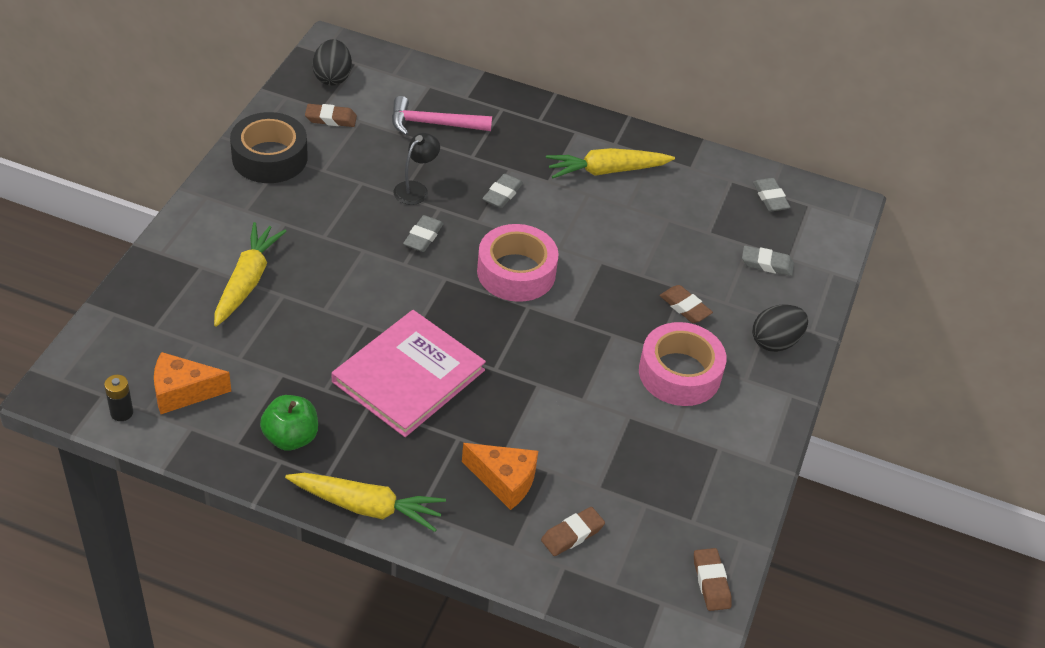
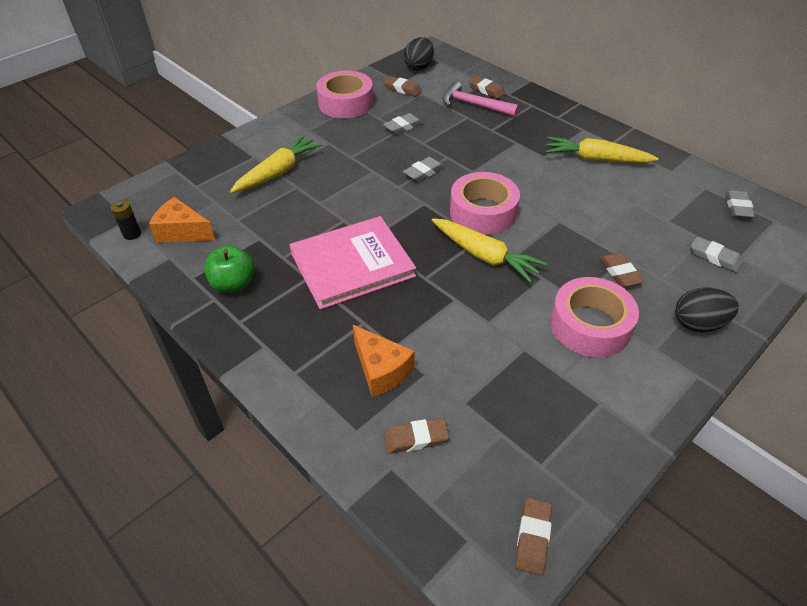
camera: 30 degrees right, 0 degrees up
(269, 157) = (346, 103): black tape -> pink tape
(366, 507) = (254, 355): yellow carrot -> yellow carrot (484, 256)
(415, 189) = (436, 141): black lamp -> none
(437, 97) = (486, 90): none -> brown eraser
(502, 194) = (501, 158): grey eraser -> grey eraser (403, 127)

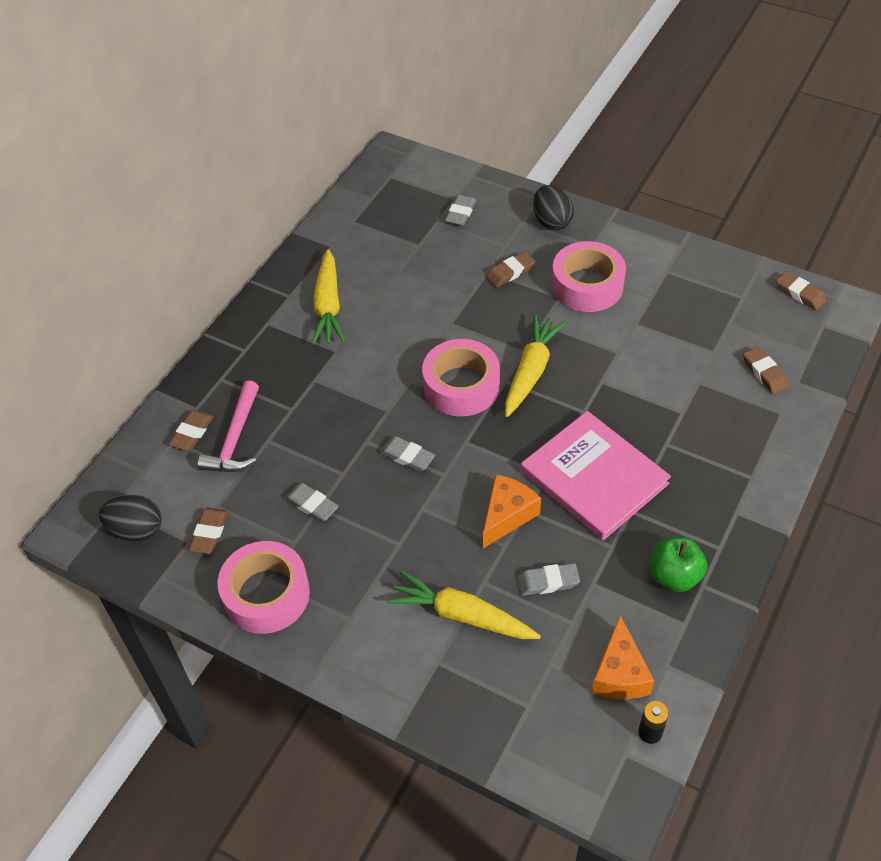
camera: 105 degrees left, 5 degrees up
(381, 370) = (713, 414): orange cheese -> orange cheese (507, 515)
(533, 537) = (800, 294): brown eraser -> brown eraser turned 45 degrees clockwise
(738, 207) = (378, 199): grey eraser -> grey eraser (548, 582)

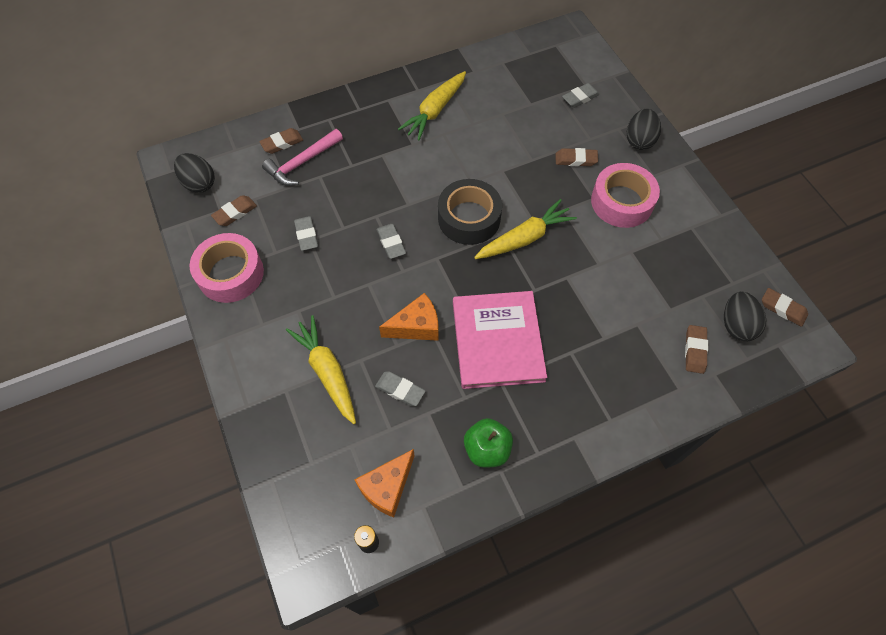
camera: 35 degrees right, 10 degrees up
(461, 386) = (469, 218): pink tape -> black tape
(777, 330) = (736, 325): none -> black egg
(800, 294) = (782, 309): brown eraser -> brown eraser turned 45 degrees counterclockwise

